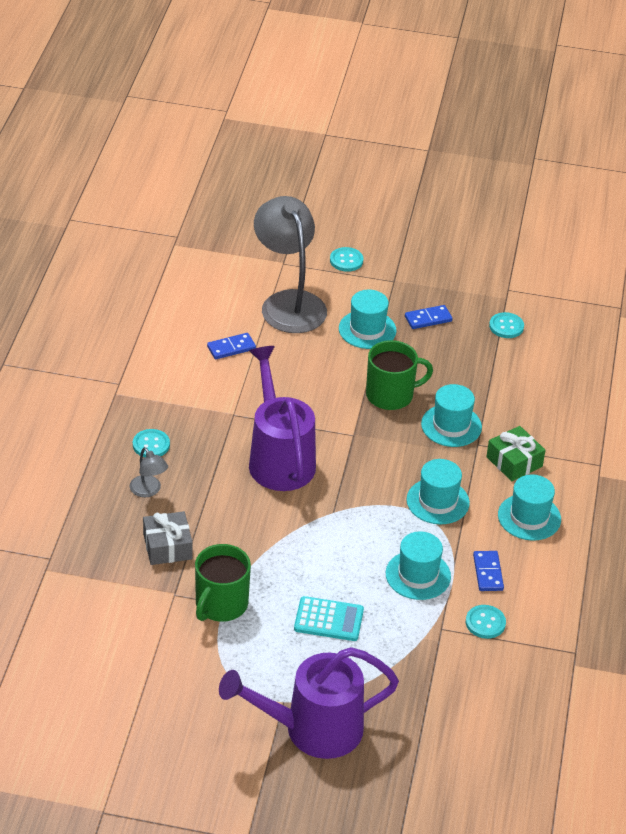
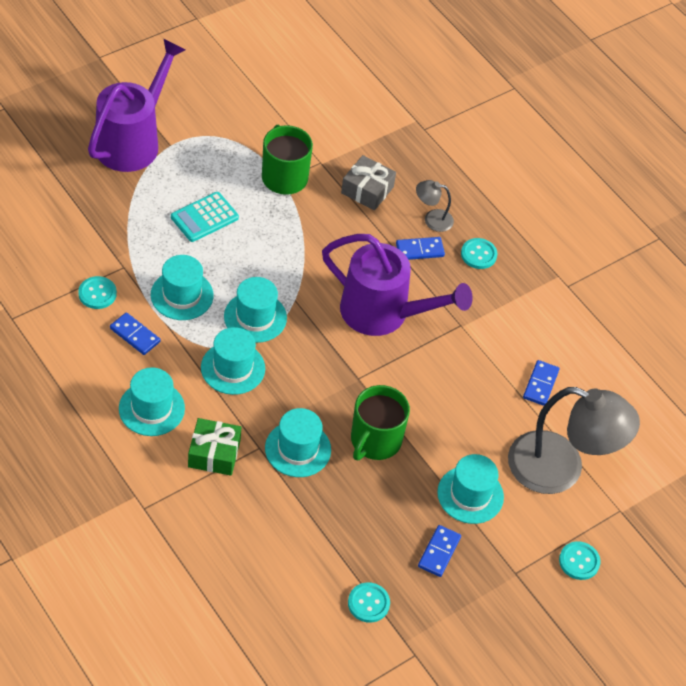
camera: 130 degrees right, 10 degrees up
(190, 478) = (420, 250): none -> blue domino
(379, 521) = (255, 317): none -> turquoise hat

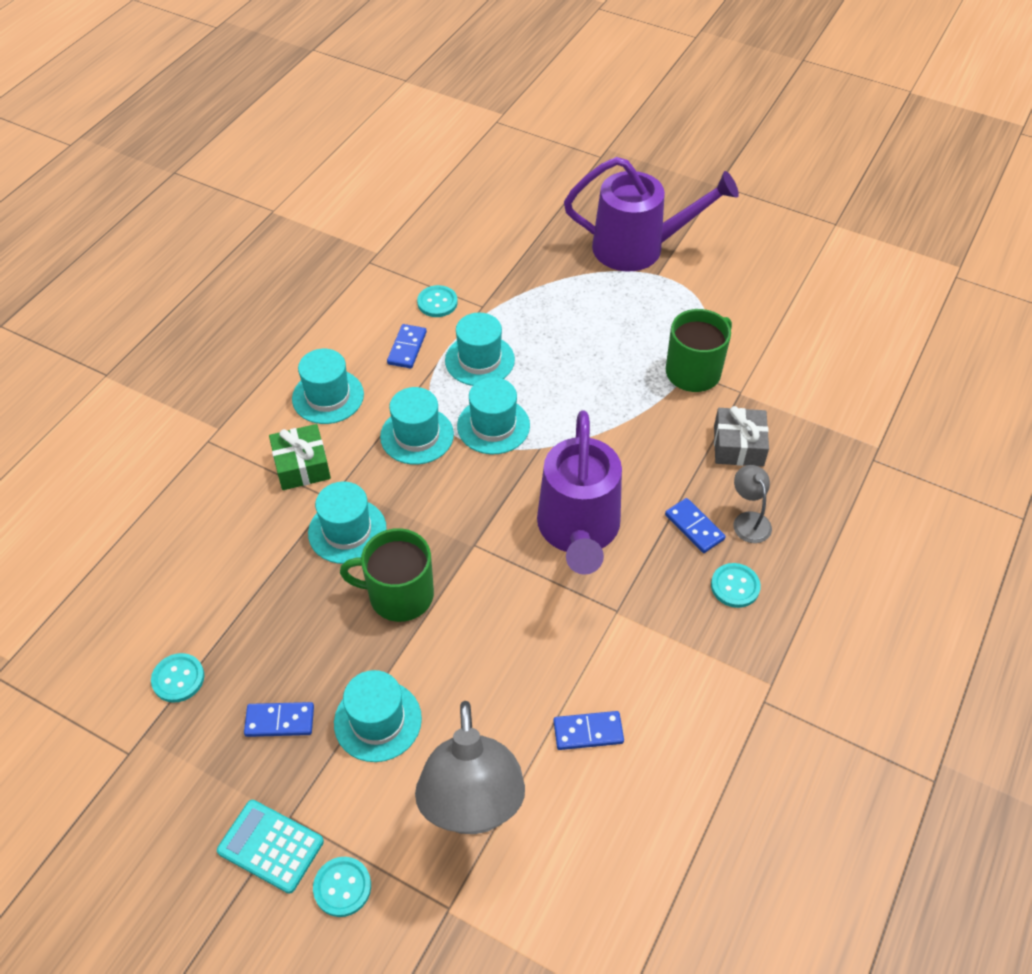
camera: 70 degrees right, 0 degrees up
(204, 217) = (589, 335): turquoise calculator -> turquoise calculator (270, 846)

